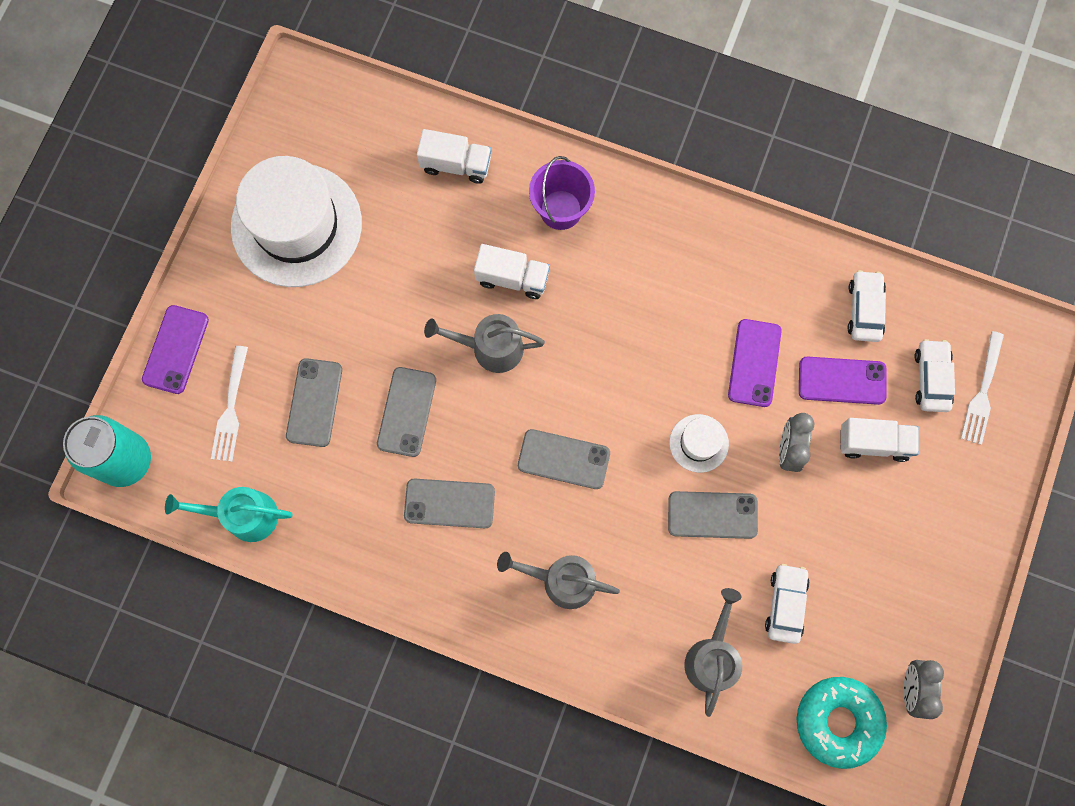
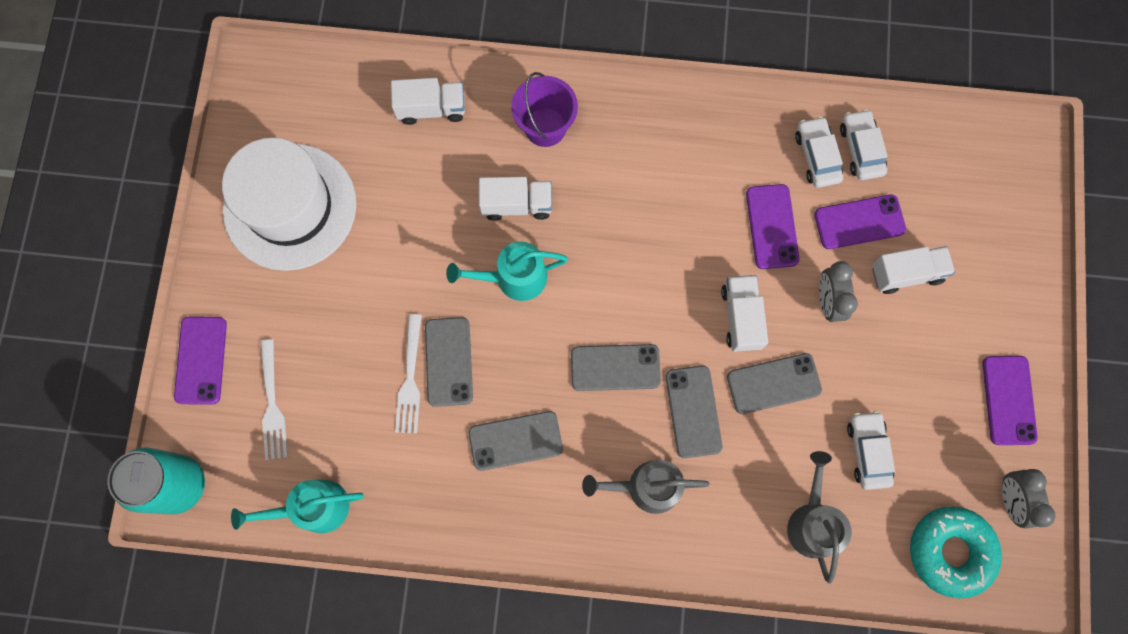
camera: 15 degrees left, 0 degrees up
(314, 402) = (354, 376): grey phone -> grey phone (693, 411)
(490, 348) = (514, 278): grey watering can -> turquoise watering can
(699, 443) = (741, 317): white hat -> white truck
(931, 378) = (942, 198): white car -> white car (817, 156)
(939, 592) = (1008, 400): none -> purple phone
(982, 391) = (993, 198): white fork -> white fork (410, 378)

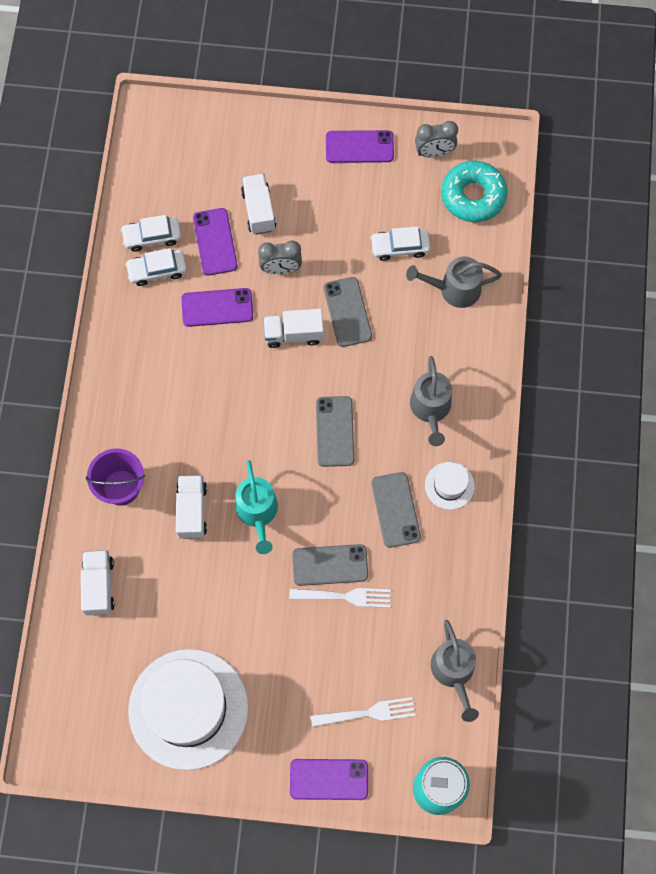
camera: 90 degrees left, 5 degrees down
(314, 508) = (454, 672): turquoise watering can -> grey watering can
(546, 508) = (449, 485): none -> white hat
(693, 411) = (370, 372): grey phone -> none

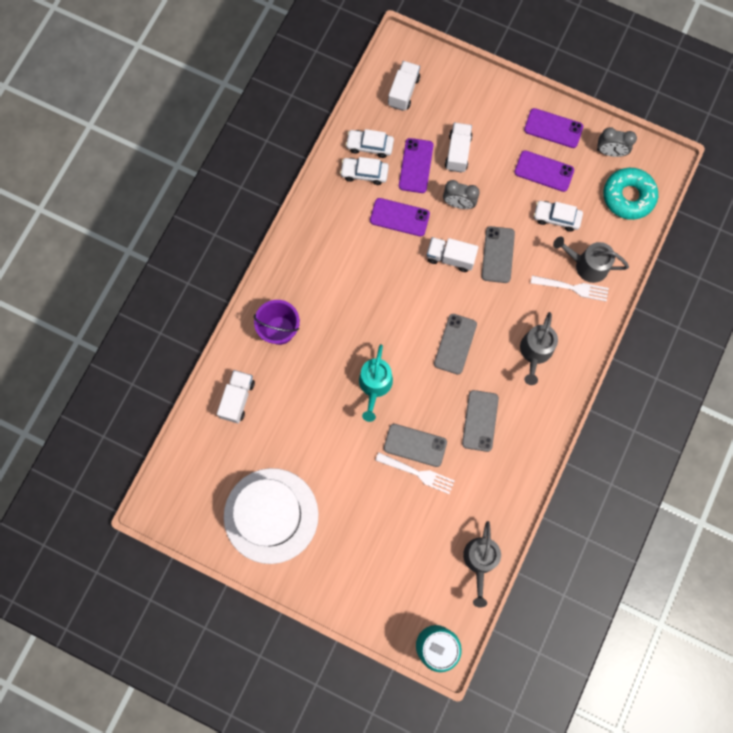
camera: 20 degrees right, 5 degrees up
(192, 511) = (326, 367): white truck -> white truck (403, 91)
(329, 779) = (356, 607): purple phone -> purple phone (544, 171)
(366, 713) = (402, 568): white fork -> white fork (572, 288)
(449, 485) = (528, 417): white hat -> none

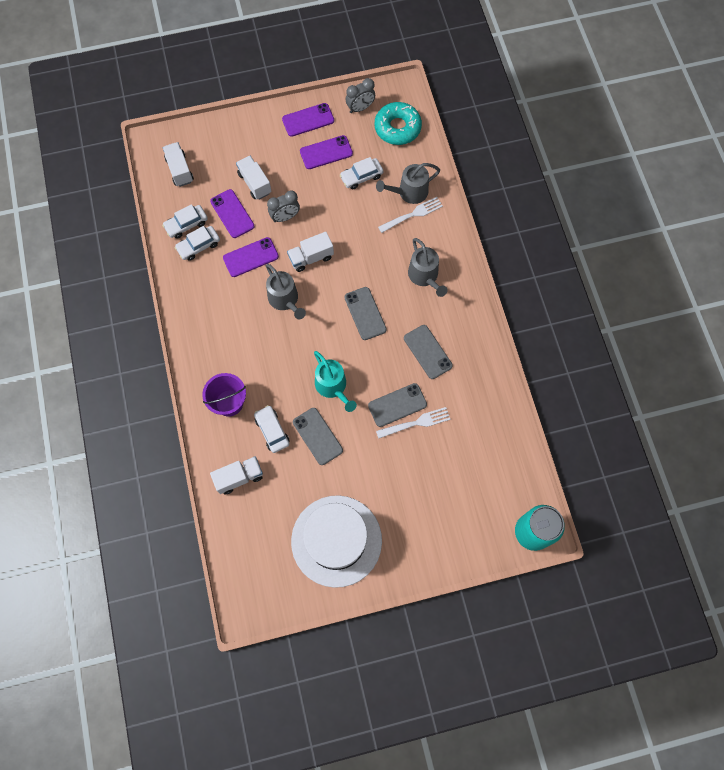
camera: 40 degrees left, 5 degrees down
(237, 399) = (239, 477): white truck -> white truck turned 90 degrees clockwise
(294, 382) = (272, 431): none -> white car
(480, 561) = (511, 447): grey watering can -> grey watering can (285, 300)
(498, 254) = (342, 231): grey phone -> grey phone (317, 436)

